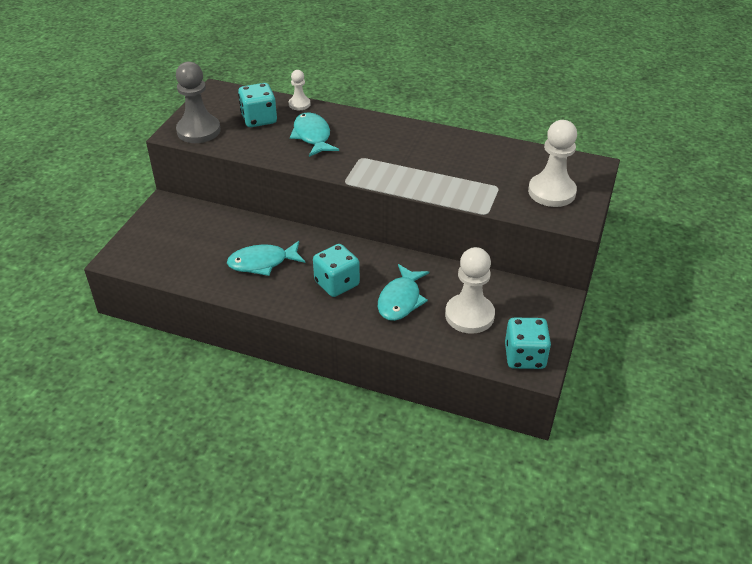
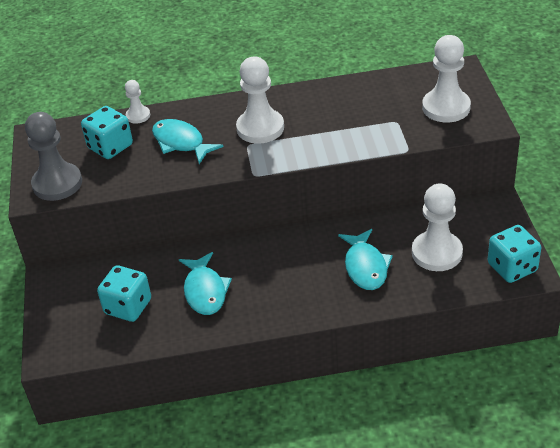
camera: 25 degrees left, 0 degrees up
(262, 263) = (205, 291): turquoise fish -> turquoise fish turned 60 degrees counterclockwise
(337, 283) = (294, 278): turquoise dice -> turquoise dice (128, 307)
(382, 149) = (260, 128): none -> white pawn

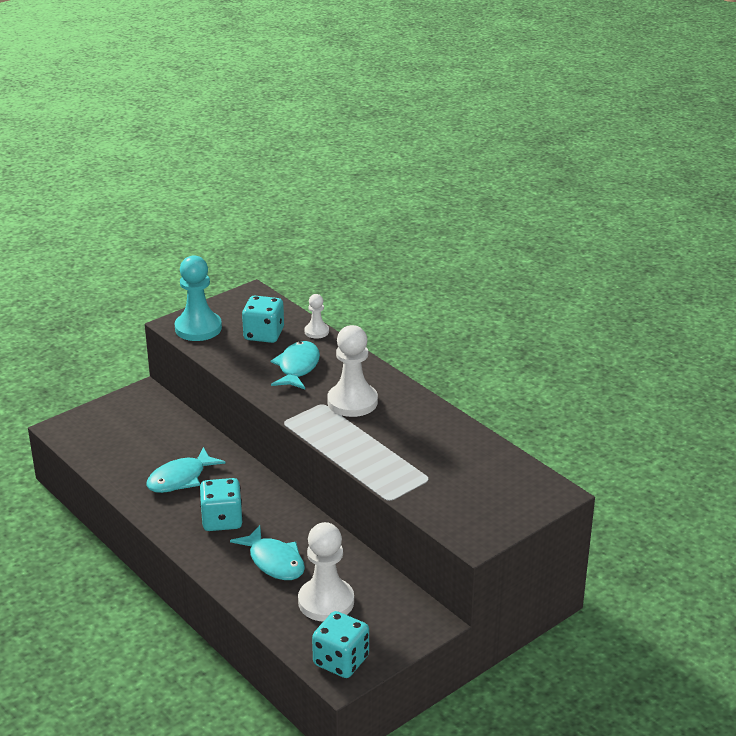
camera: 55 degrees right, 10 degrees down
(57, 184) = (198, 328): grey pawn -> turquoise pawn
(128, 307) = (136, 445): turquoise dice -> turquoise dice (222, 520)
(365, 267) = (274, 561): turquoise fish -> turquoise fish turned 90 degrees counterclockwise
(446, 107) = (479, 503): white pawn -> none

